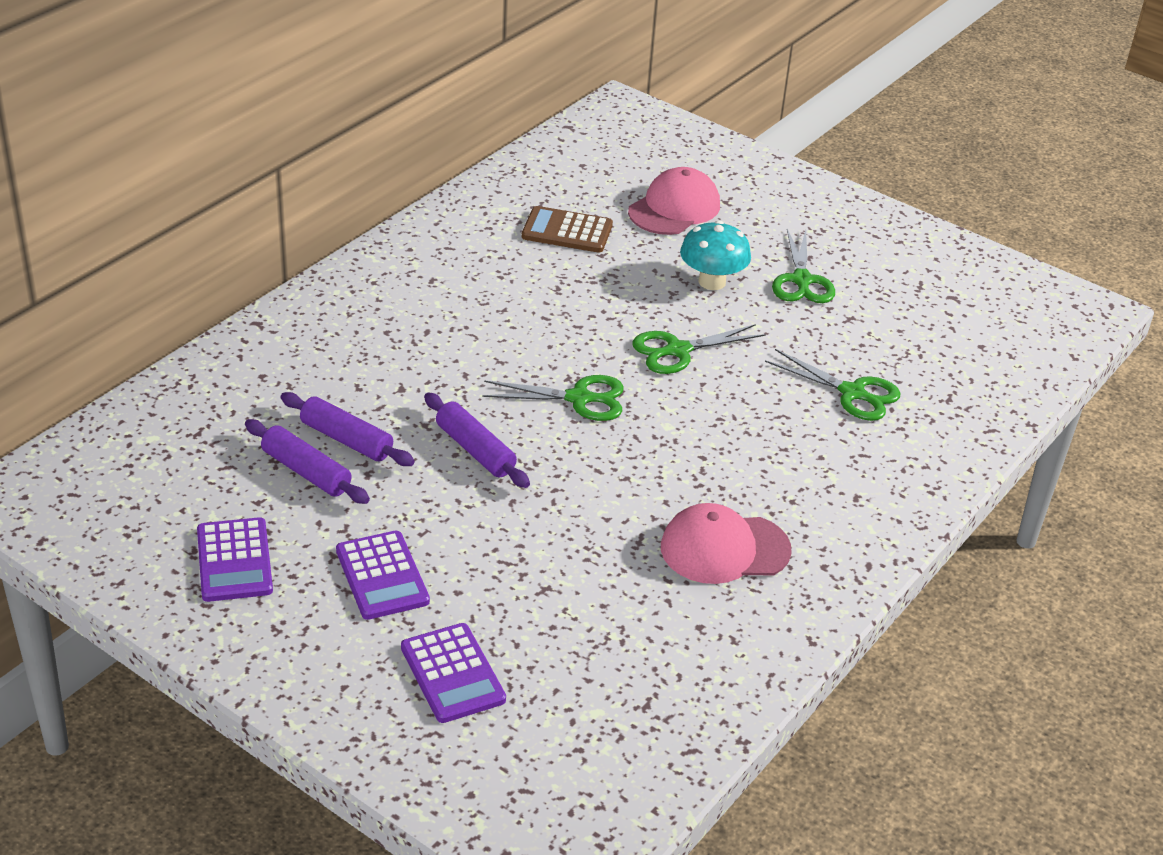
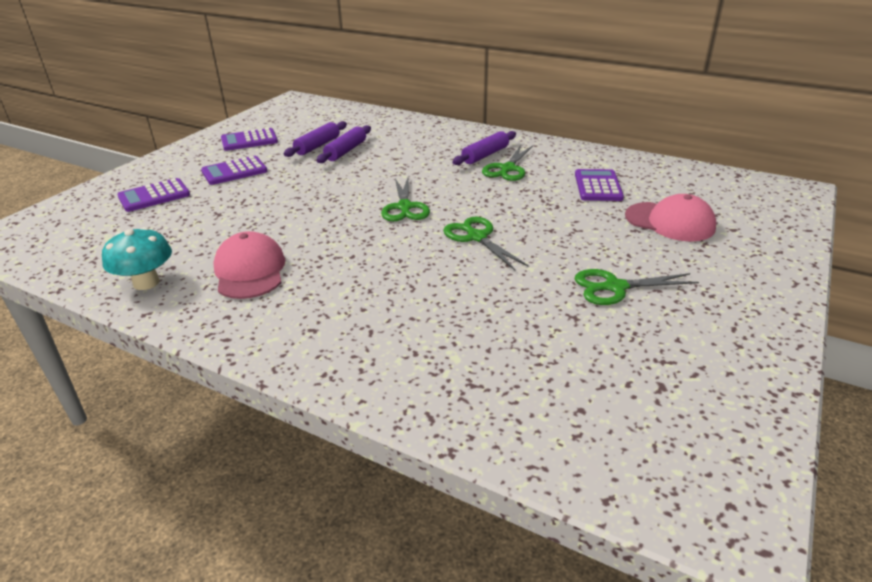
camera: 85 degrees right, 5 degrees down
(475, 450) = (344, 182): purple rolling pin -> purple rolling pin (485, 155)
(567, 231) = (598, 186): brown calculator -> purple calculator
(712, 282) = (578, 245): turquoise mushroom -> turquoise mushroom (146, 283)
(852, 393) = (457, 322): green scissors -> green scissors (508, 169)

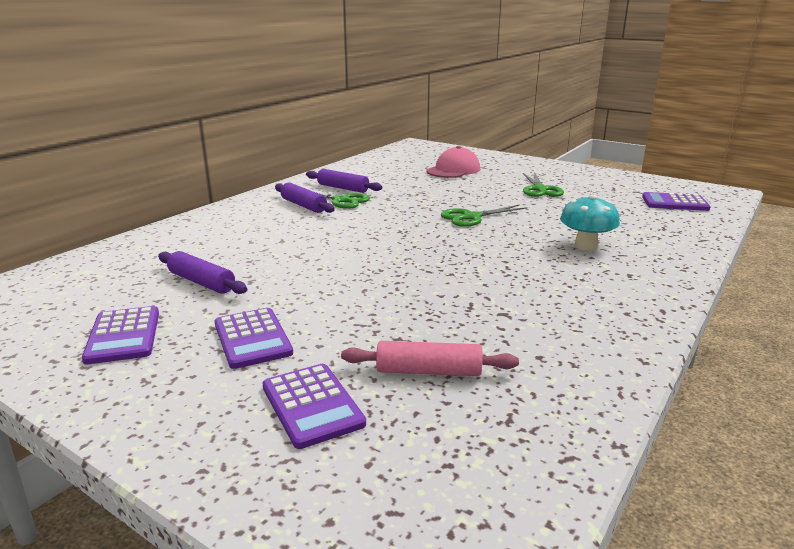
camera: 85 degrees left, 10 degrees down
(146, 283) = (580, 370): turquoise mushroom -> turquoise mushroom (585, 246)
(172, 226) = (428, 371): none -> pink rolling pin
(250, 271) = (541, 307): pink cap -> none
(346, 151) = (237, 265): purple rolling pin -> purple rolling pin (343, 188)
(405, 207) = (408, 239): green scissors -> none
(598, 186) = (390, 179): purple calculator -> purple calculator (674, 203)

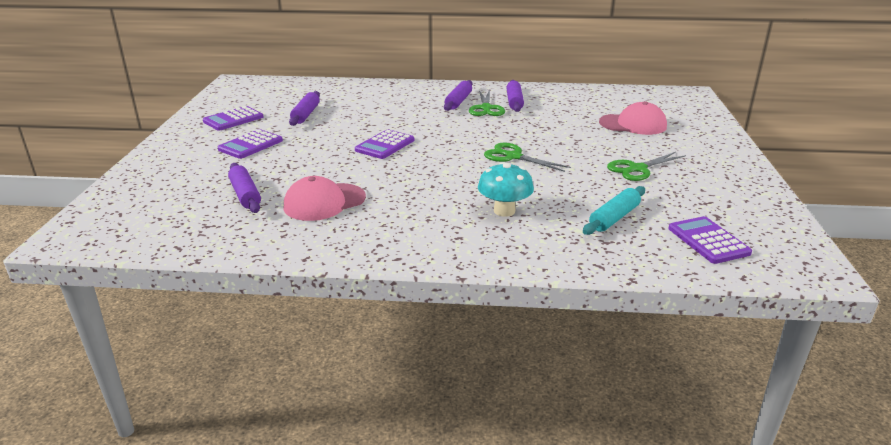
camera: 60 degrees right, 5 degrees up
(312, 405) = (194, 176): purple calculator -> purple calculator (385, 145)
(428, 371) = (245, 195): pink rolling pin -> purple rolling pin
(499, 322) = (324, 202): none -> pink cap
(623, 216) = (614, 218): none -> turquoise rolling pin

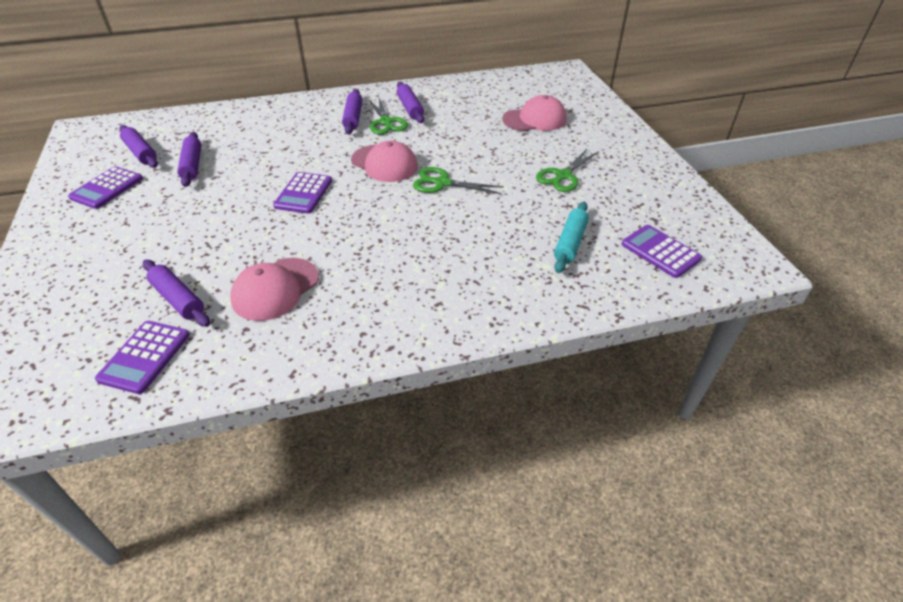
camera: 20 degrees left, 15 degrees up
(250, 145) = (148, 223): purple calculator -> purple calculator (145, 357)
(271, 101) = (141, 153): none -> purple rolling pin
(467, 136) = (384, 163): none -> pink cap
(504, 211) = (466, 257): turquoise mushroom -> none

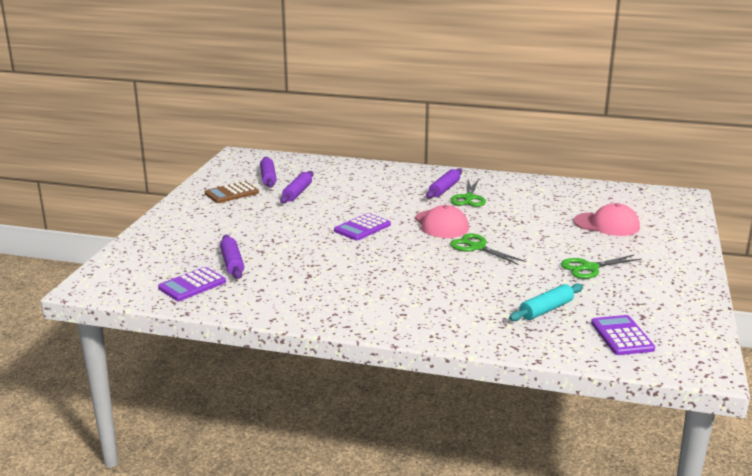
camera: 30 degrees right, 20 degrees down
(107, 188) = (231, 193): purple calculator -> brown calculator
(275, 289) = (297, 275): pink cap -> none
(410, 108) = (499, 193): purple rolling pin -> none

